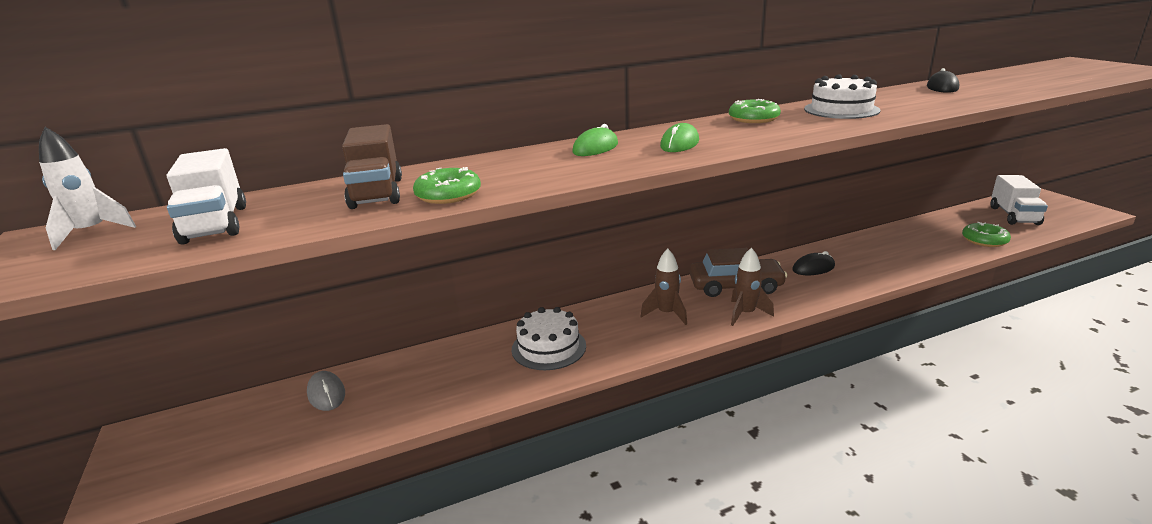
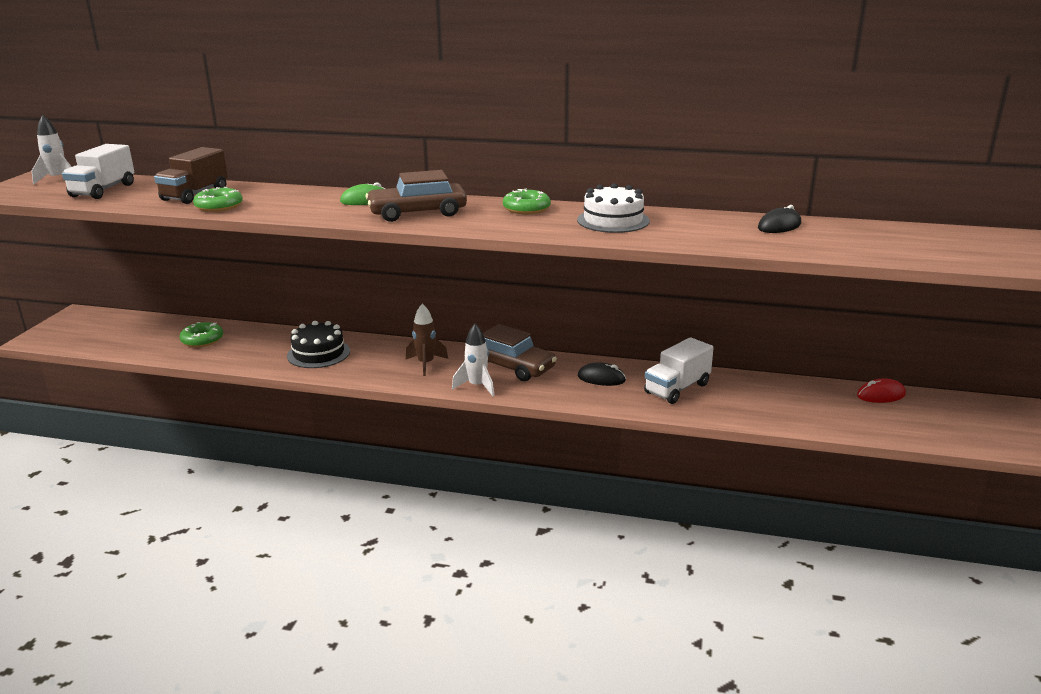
camera: 35 degrees right, 0 degrees up
(326, 394) = (174, 329): grey mouse -> none
(548, 347) = (318, 353): white cake -> black cake
(679, 144) = (417, 213): green mouse -> brown car
(745, 314) = (477, 386): brown rocket -> white rocket
(973, 212) = (881, 395): none -> red mouse
(984, 240) = (820, 420): green donut -> green donut (202, 340)
(1014, 216) = (919, 414): white truck -> white truck (677, 388)

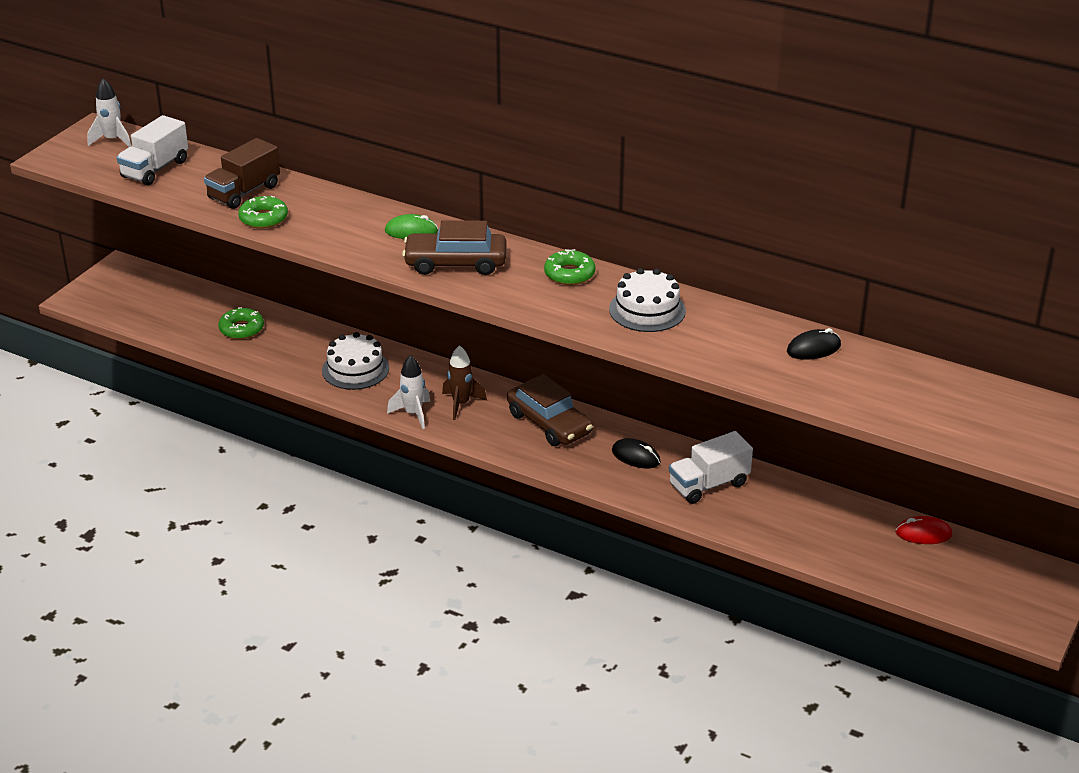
camera: 15 degrees right, 10 degrees up
(318, 353) = (355, 369): black cake -> white cake
(477, 386) = (502, 444): white rocket -> white rocket (413, 414)

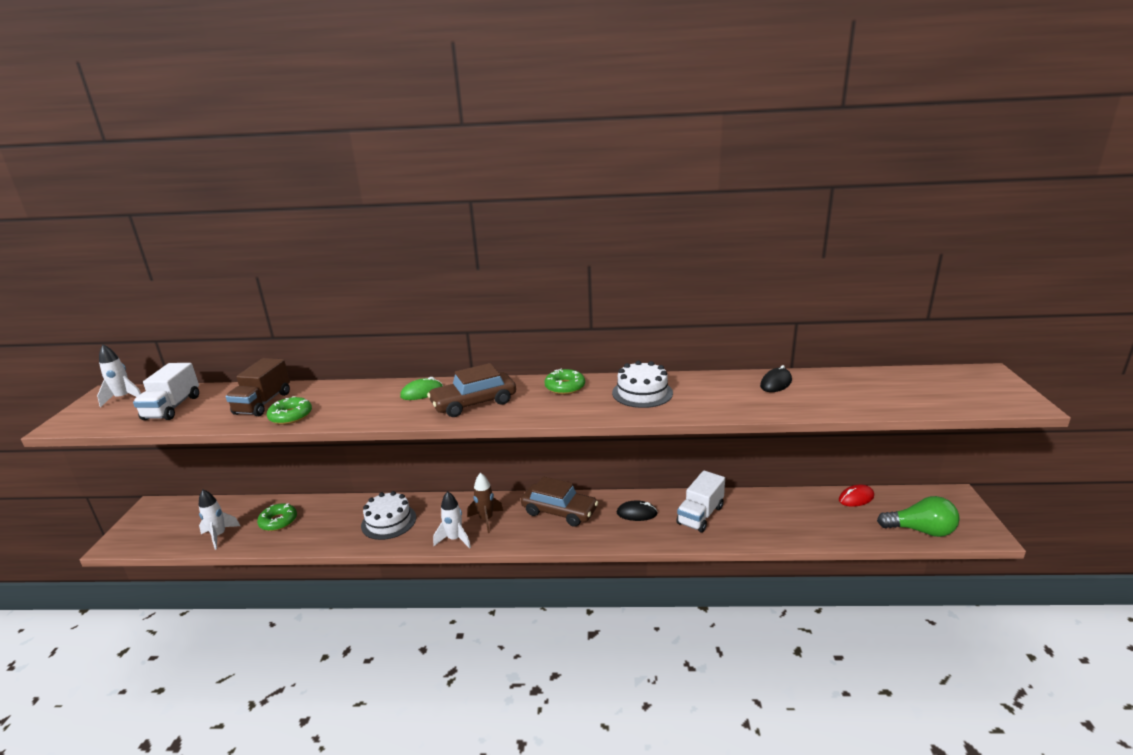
camera: 25 degrees left, 10 degrees down
(177, 325) = (219, 536): none -> white rocket
(958, 595) = (920, 530): none -> green light bulb

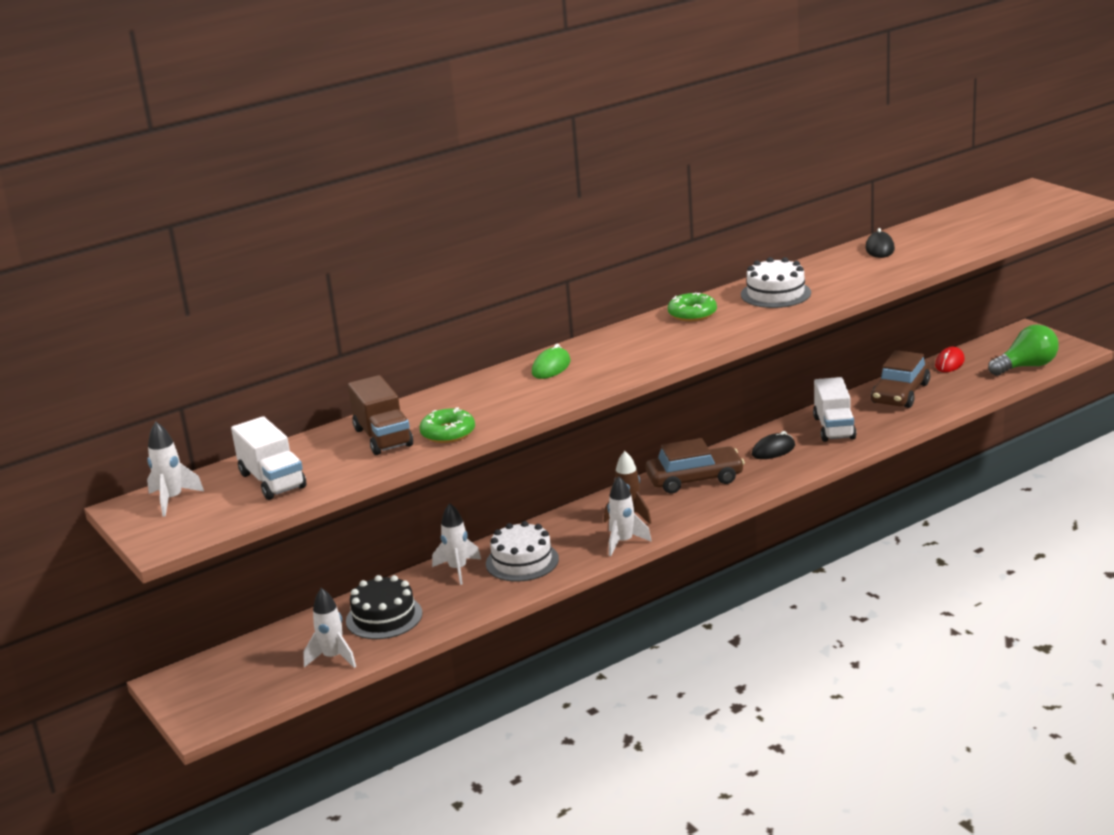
camera: 35 degrees left, 0 degrees up
(278, 521) = (384, 617): green donut -> black cake
(354, 508) = (458, 570): none -> white rocket
(474, 403) = (627, 355): brown car -> brown car (900, 393)

